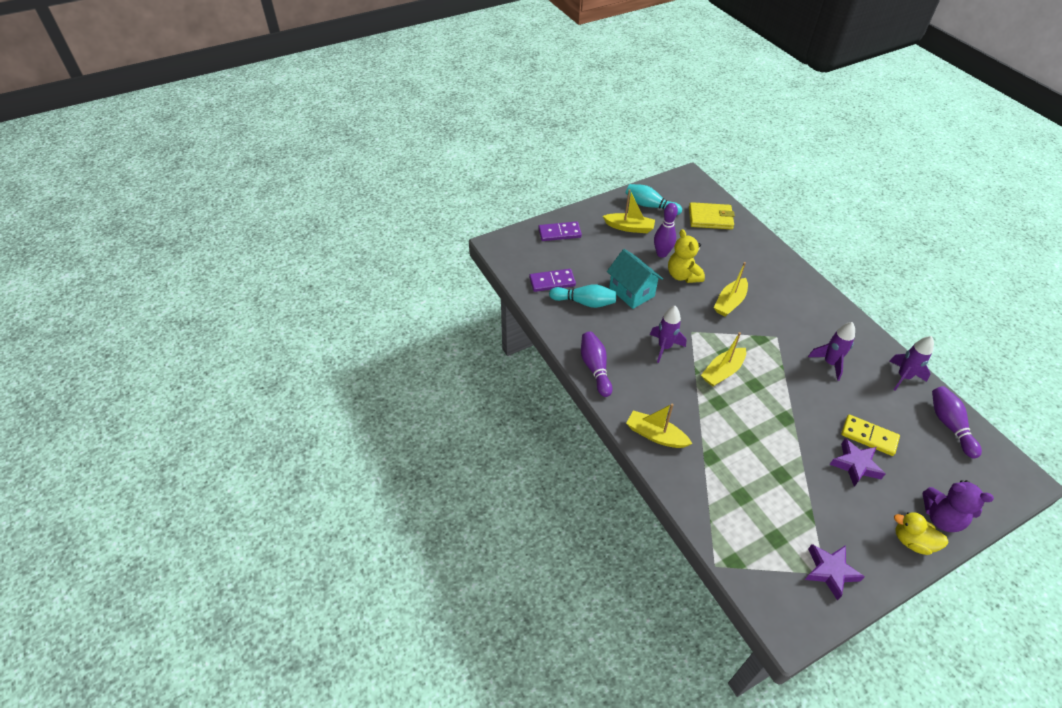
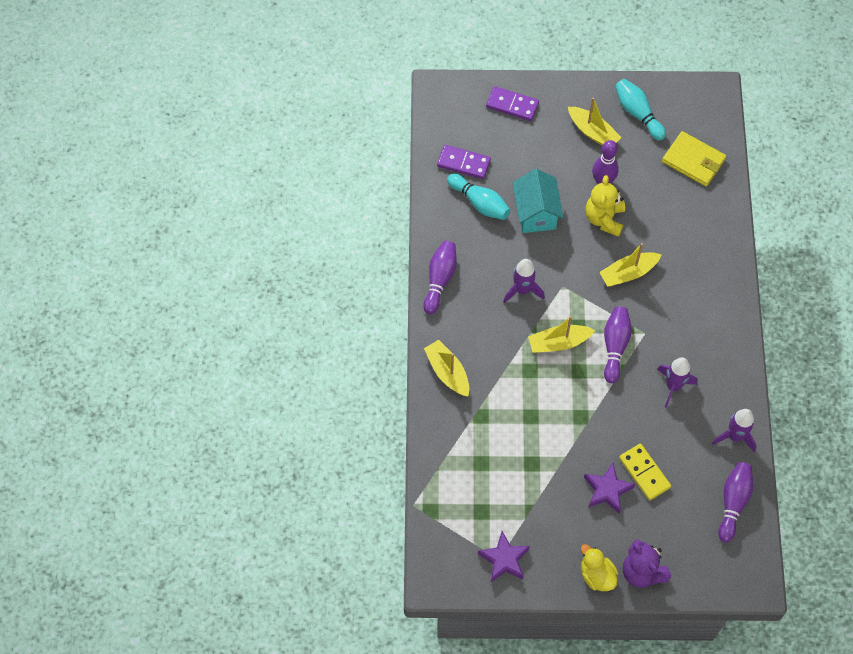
camera: 30 degrees right, 15 degrees up
(764, 355) = (615, 346): none -> purple bowling pin

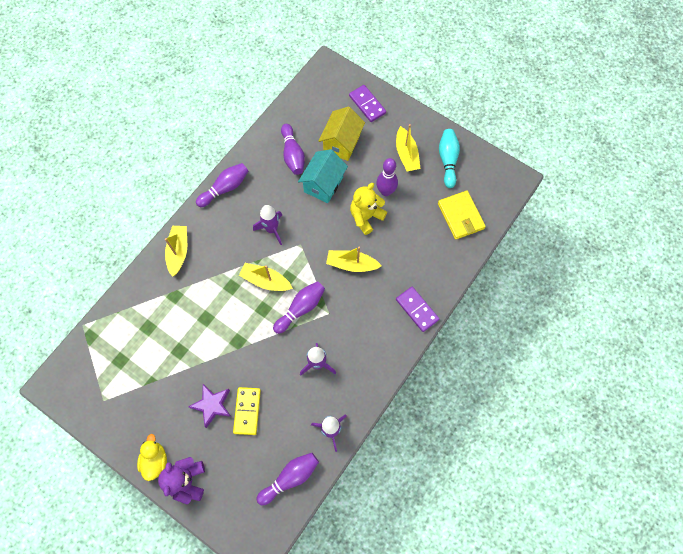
camera: 35 degrees right, 5 degrees up
(463, 163) = (304, 123): purple domino -> purple domino (417, 310)
(479, 203) = (293, 155): turquoise bowling pin -> purple bowling pin
(504, 559) = (106, 404): purple star -> none
(519, 161) = (341, 143): none -> yellow house

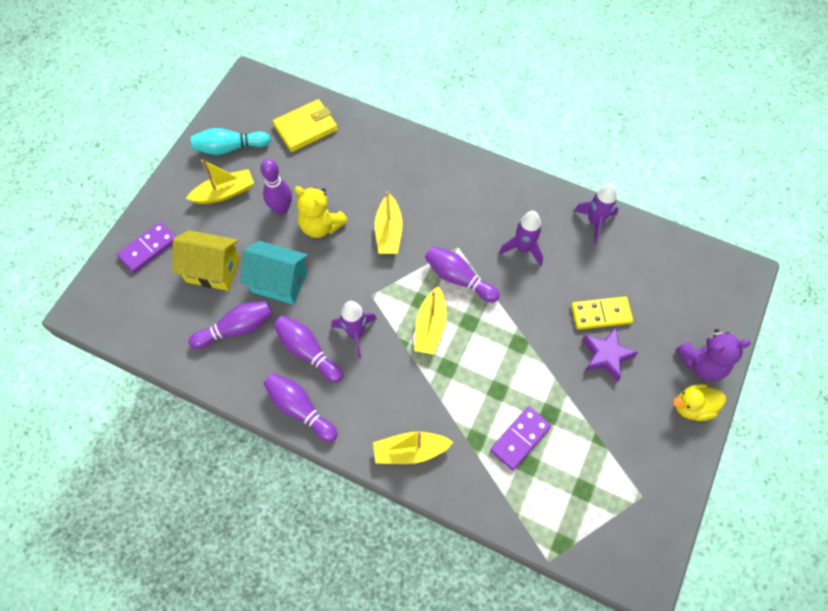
camera: 100 degrees left, 5 degrees down
(290, 478) = (659, 254): purple bowling pin -> purple bowling pin (307, 352)
(417, 310) = (433, 158): purple domino -> purple domino (520, 439)

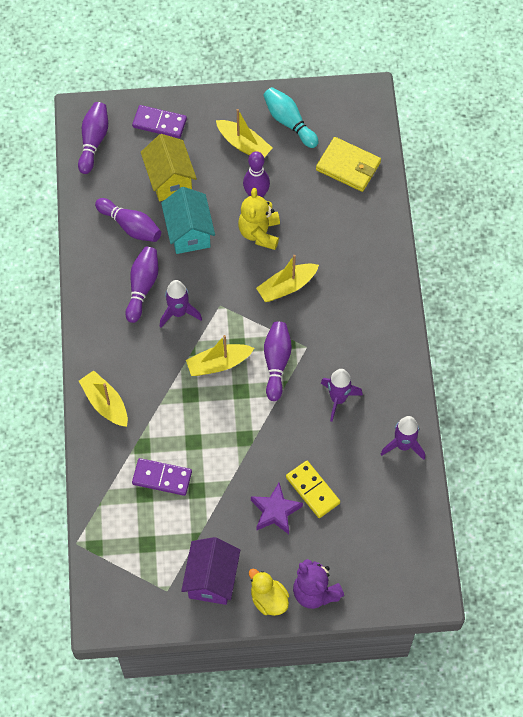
camera: 60 degrees right, 0 degrees up
(300, 409) = (93, 308): purple bowling pin -> purple bowling pin (93, 141)
(649, 447) = (211, 579): none -> purple house

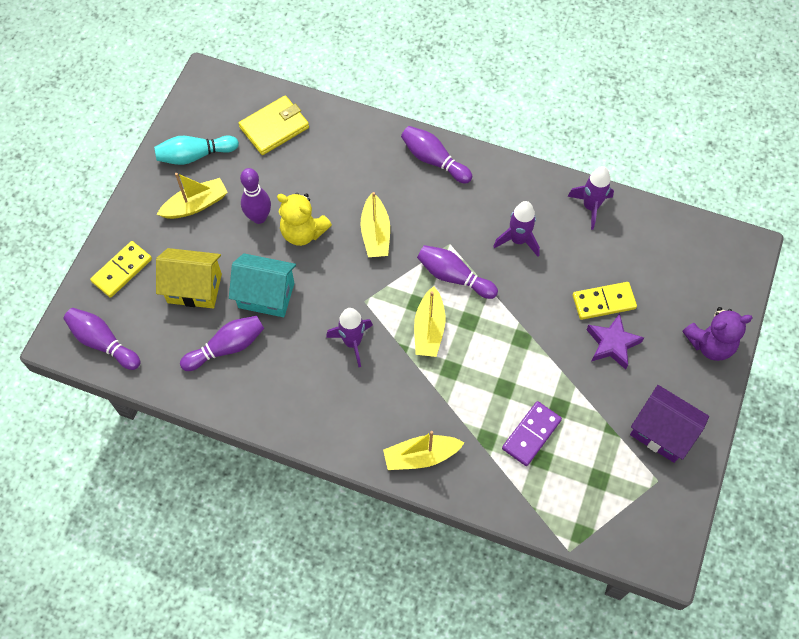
camera: 65 degrees left, 0 degrees up
(142, 287) = (304, 365): purple bowling pin -> purple bowling pin (434, 160)
(159, 123) = (122, 270): purple domino -> yellow domino
(268, 599) = (702, 388): yellow duck -> none

